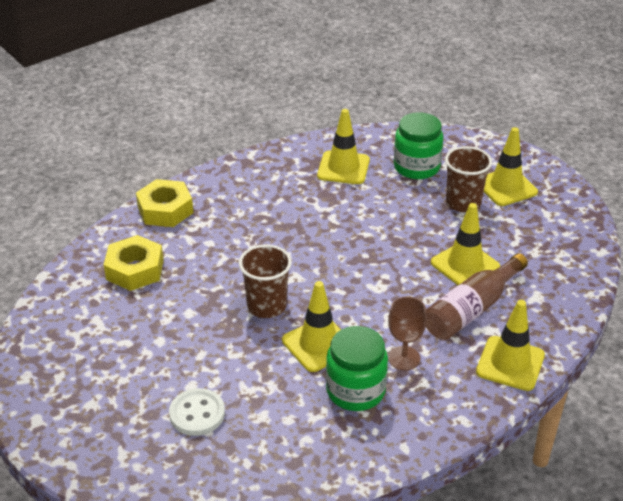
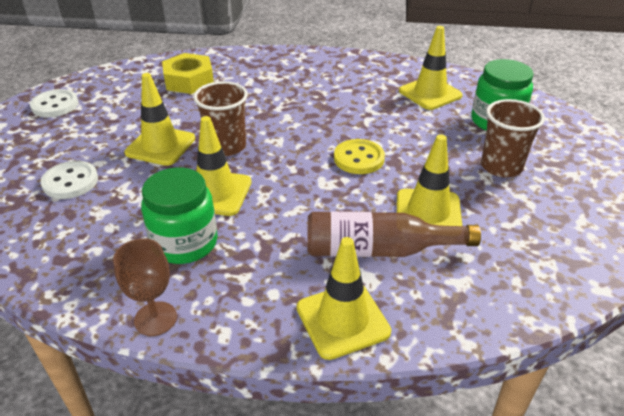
camera: 45 degrees right, 0 degrees up
(52, 369) = (55, 105): none -> white button
(165, 210) = (263, 59): yellow nut -> none
(372, 254) = (359, 158): none -> yellow button
(404, 358) = (259, 247): brown goblet -> brown goblet (155, 318)
(506, 187) = (566, 177): yellow traffic cone -> yellow traffic cone (160, 146)

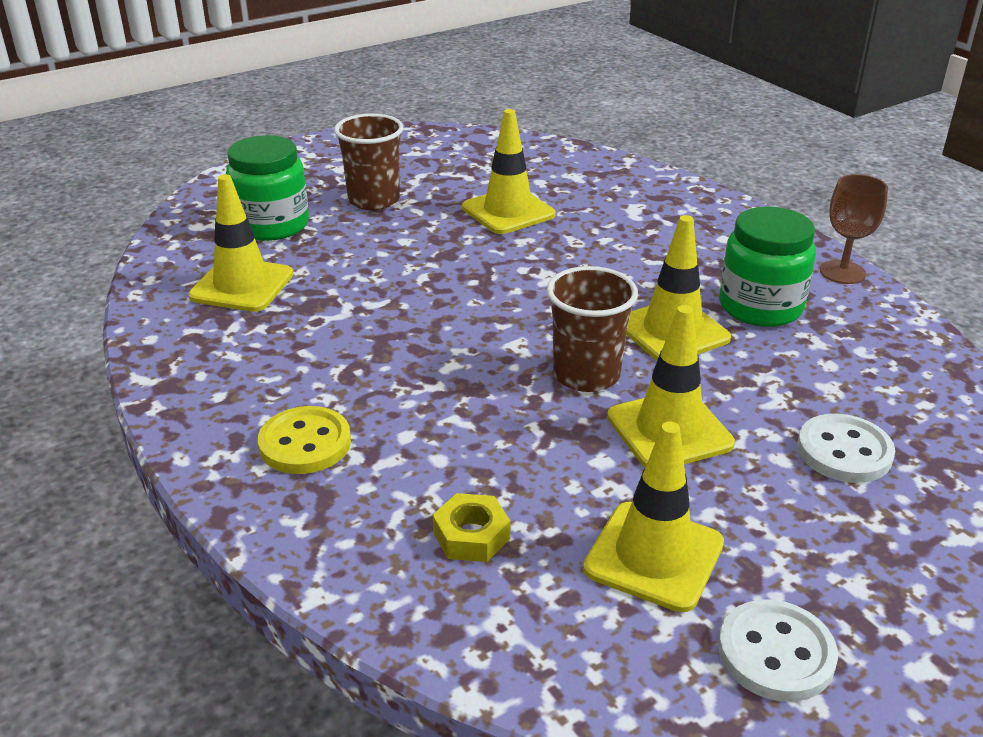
camera: 130 degrees left, 5 degrees down
(189, 80) = (471, 536): yellow nut -> yellow nut, size x0.60
(342, 320) = (692, 202): yellow traffic cone -> yellow traffic cone (654, 556)
(359, 158) = (472, 275): yellow button -> yellow button (305, 443)
(378, 250) = (596, 215): brown bottle -> none

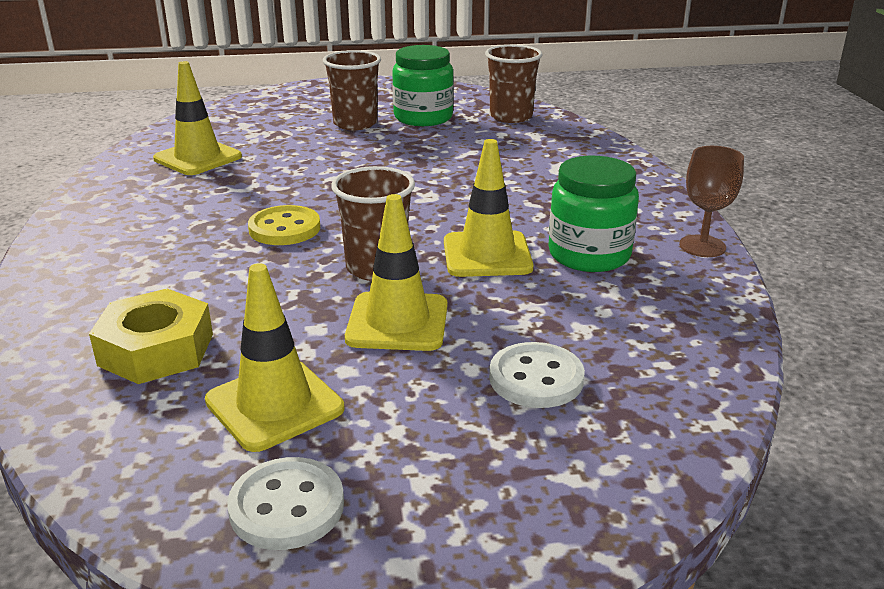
camera: 25 degrees right, 5 degrees down
(272, 225) = (263, 126): green jar -> green jar (423, 118)
(305, 443) = (118, 261): yellow button -> yellow button (284, 228)
(471, 536) = (156, 349): yellow nut -> yellow nut, size x1.68
(508, 211) = (450, 148): yellow traffic cone -> none
(528, 158) = (511, 116): none -> brown cup

